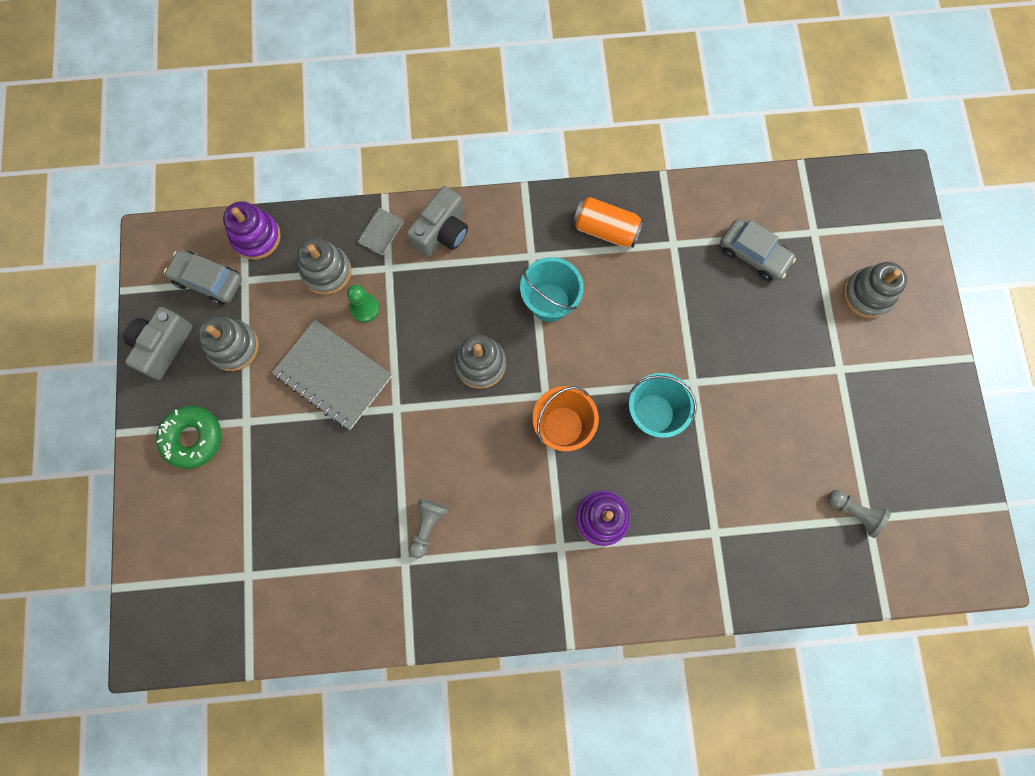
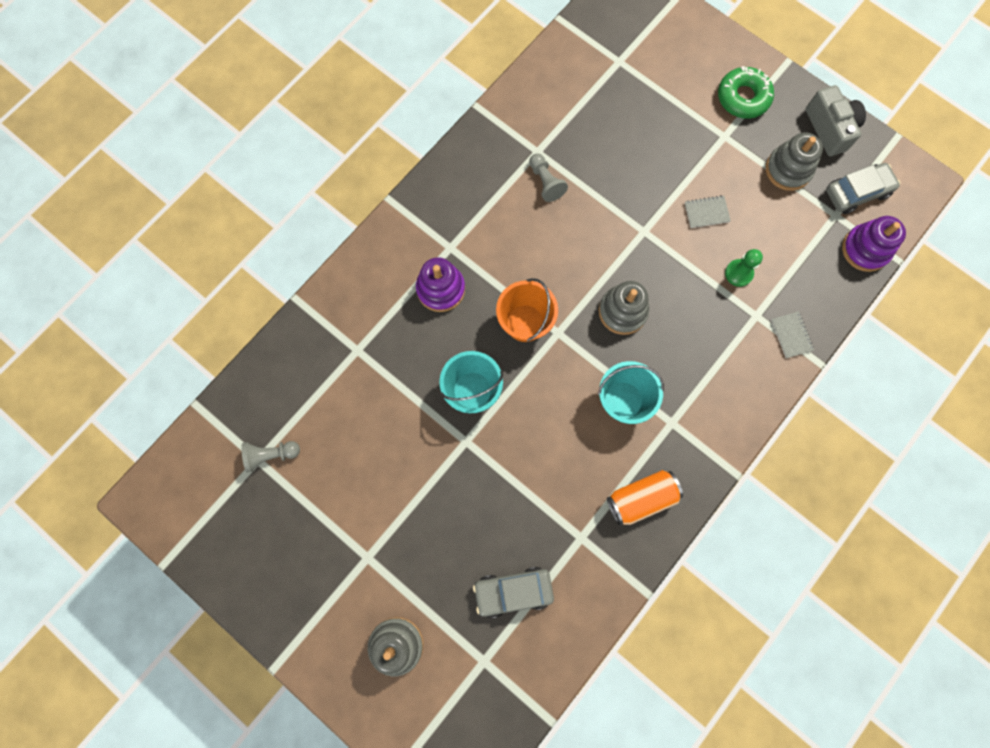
camera: 135 degrees right, 0 degrees up
(326, 271) = (792, 272): grey stacking toy -> none
(333, 375) = (706, 212): grey notebook -> grey notebook, size x0.45
(442, 232) = (752, 377): grey camera -> none

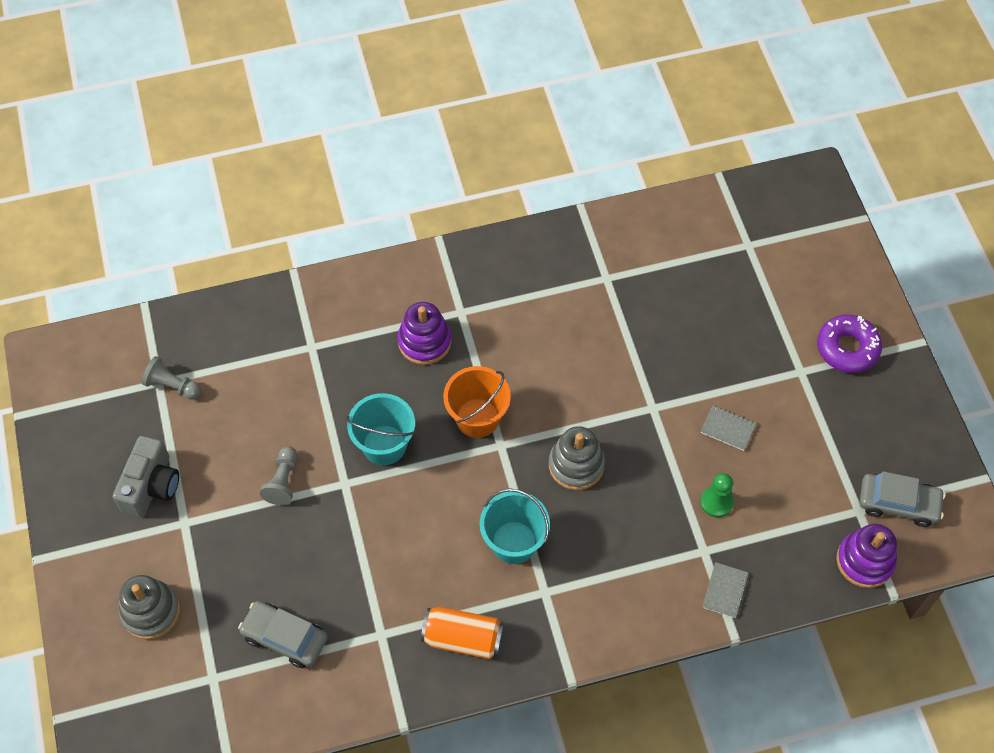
camera: 35 degrees right, 15 degrees down
(545, 182) = (592, 309): grey pawn -> grey pawn (283, 481)
(743, 97) = (847, 348): green donut -> purple donut
(788, 169) = (842, 440): grey stacking toy -> none
(829, 129) = (916, 428): grey camera -> grey camera (151, 486)

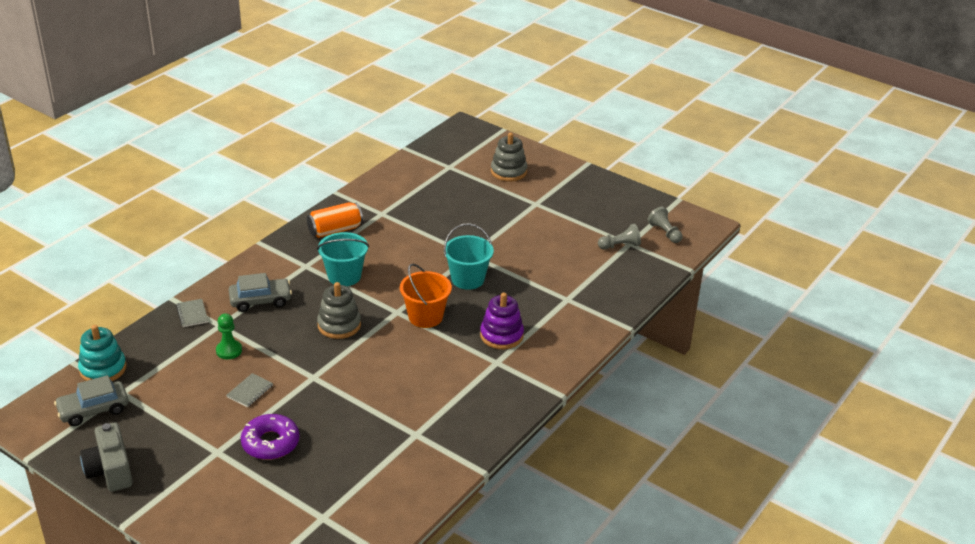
camera: 140 degrees right, 25 degrees down
(151, 486) = (572, 207): grey camera -> grey camera (110, 470)
(283, 481) = (505, 240): grey pawn -> grey pawn (665, 232)
(285, 638) = (430, 192): grey car -> grey car (260, 300)
(727, 429) = (250, 391): grey notebook -> grey notebook turned 45 degrees counterclockwise
(847, 348) = (188, 486): purple donut -> purple donut (270, 443)
(865, 561) = (103, 369): purple stacking toy -> turquoise stacking toy

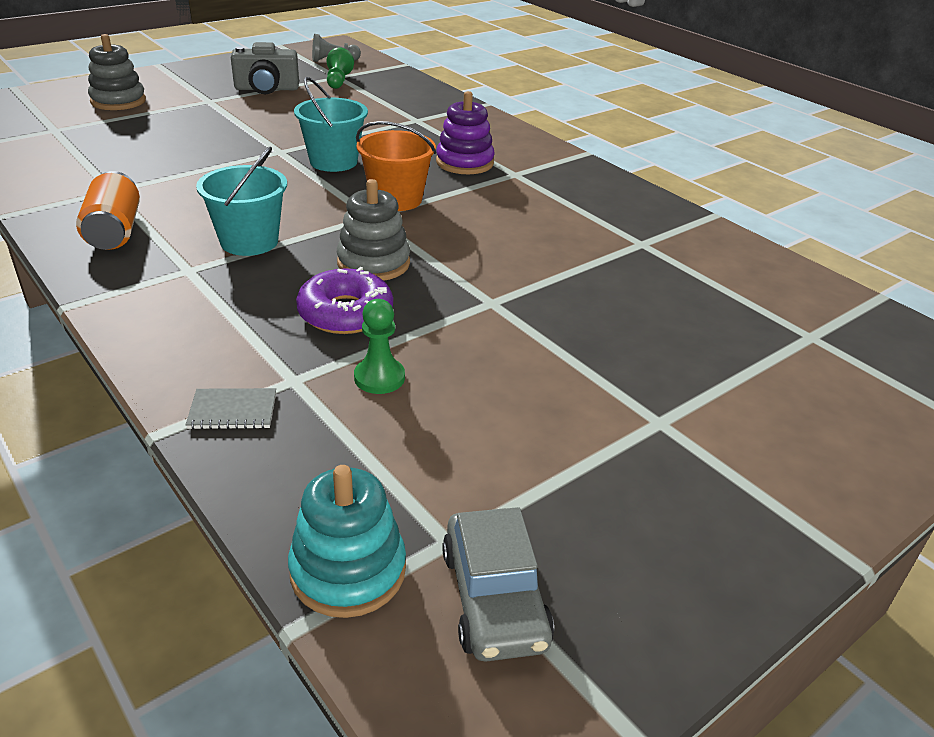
camera: 75 degrees left, 0 degrees up
(110, 470) = (704, 579): grey camera -> grey camera (267, 89)
(250, 391) = (506, 367): grey notebook -> none
(260, 300) = (252, 326): grey car -> none
(270, 443) = (644, 362): purple donut -> purple donut (345, 313)
(620, 246) = (338, 81): grey pawn -> green pawn

